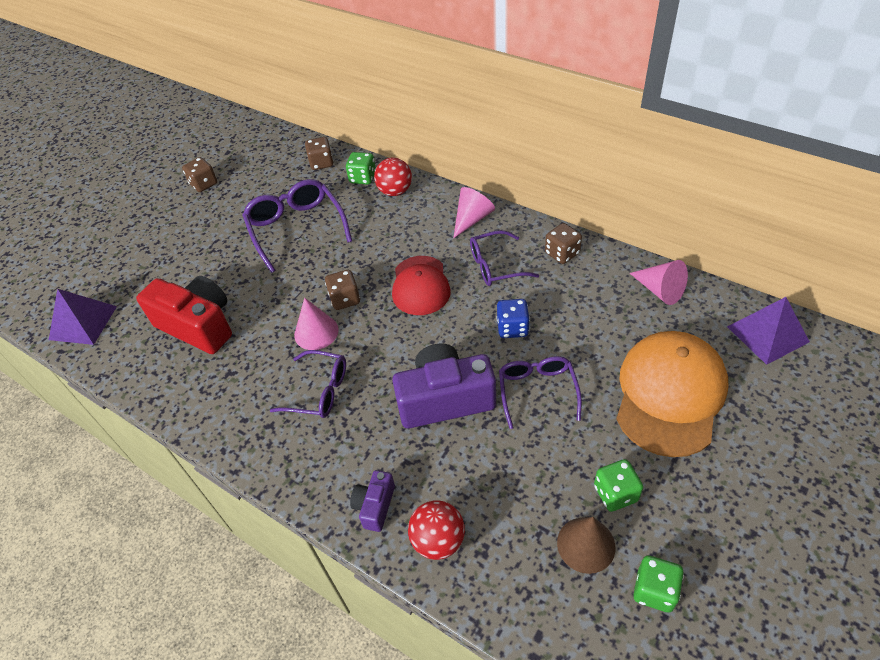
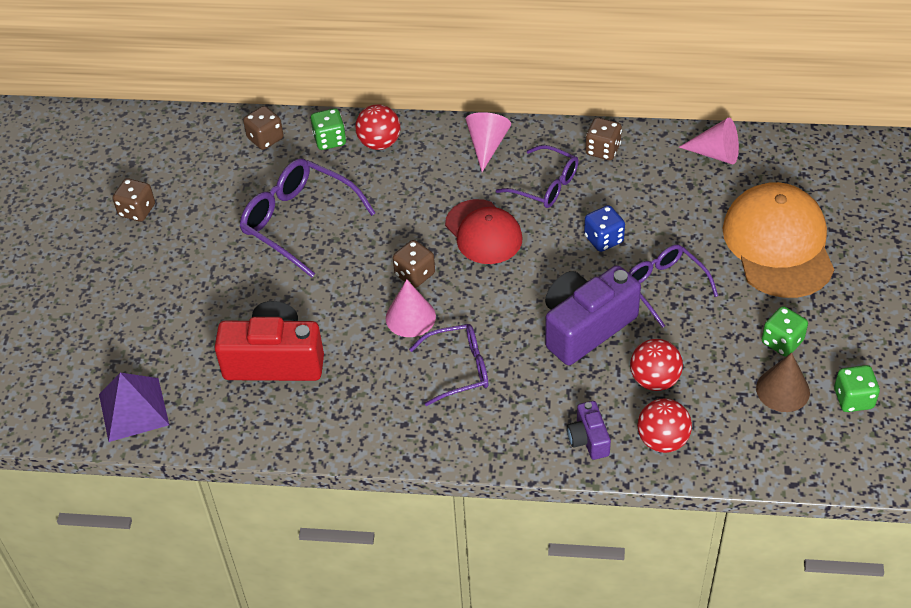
camera: 30 degrees left, 0 degrees up
(471, 476) = (654, 380): none -> red ball
(495, 266) = (545, 185): purple glasses -> purple glasses turned 105 degrees counterclockwise
(767, 334) = (829, 160): purple pyramid -> none

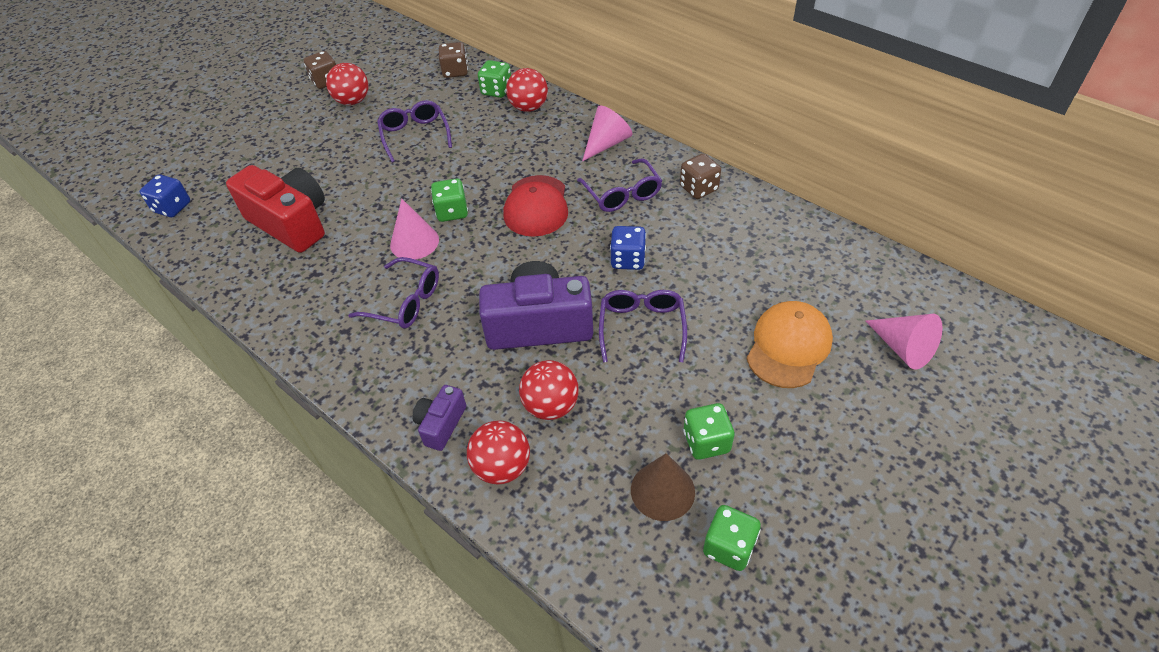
camera: 35 degrees right, 0 degrees up
(133, 409) = (172, 207): purple pyramid -> blue dice
(192, 217) = (353, 101): none -> red ball
(298, 221) = (415, 135): purple glasses -> purple glasses, size x0.66
(415, 274) = (452, 212): brown dice -> green dice
(716, 154) = (800, 237): pink cone -> pink cone (903, 348)
(778, 244) = (788, 346): orange cap -> orange cap, size x0.65

